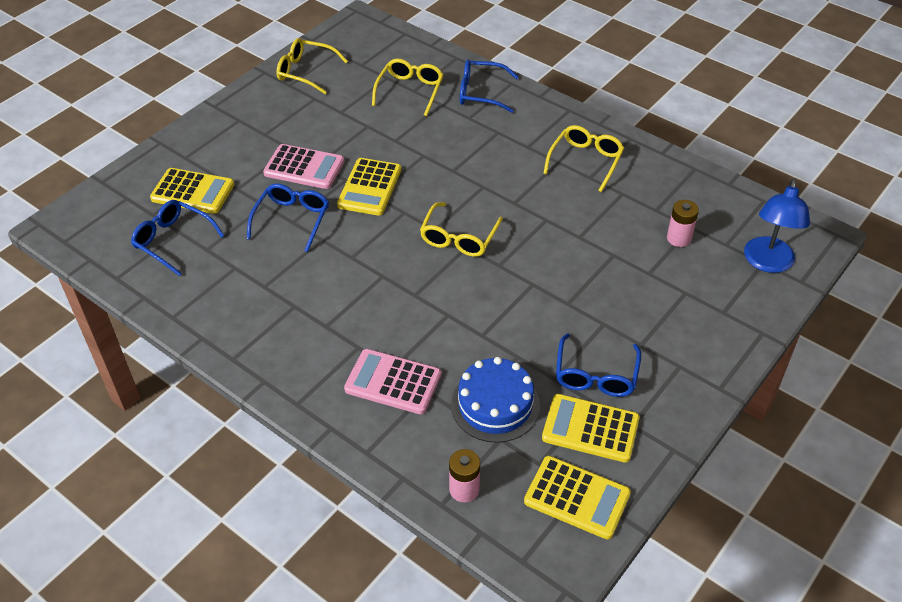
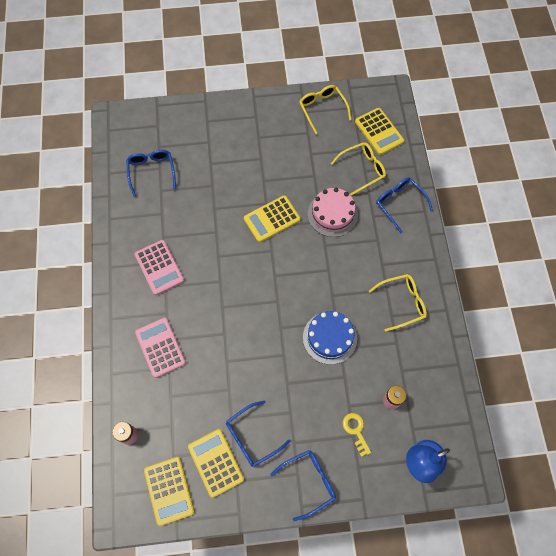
camera: 45 degrees right, 20 degrees up
(193, 192) = (189, 147): yellow calculator -> yellow calculator (379, 131)
(292, 220) = (215, 207): blue glasses -> blue glasses (308, 482)
(304, 168) = (254, 177): pink calculator -> pink calculator (159, 267)
(427, 142) = (332, 214): none -> pink cake
(459, 238) = (280, 292): yellow glasses -> none
(495, 405) = (189, 405): blue cake -> blue cake (329, 337)
(682, 287) = (356, 431): none -> yellow key

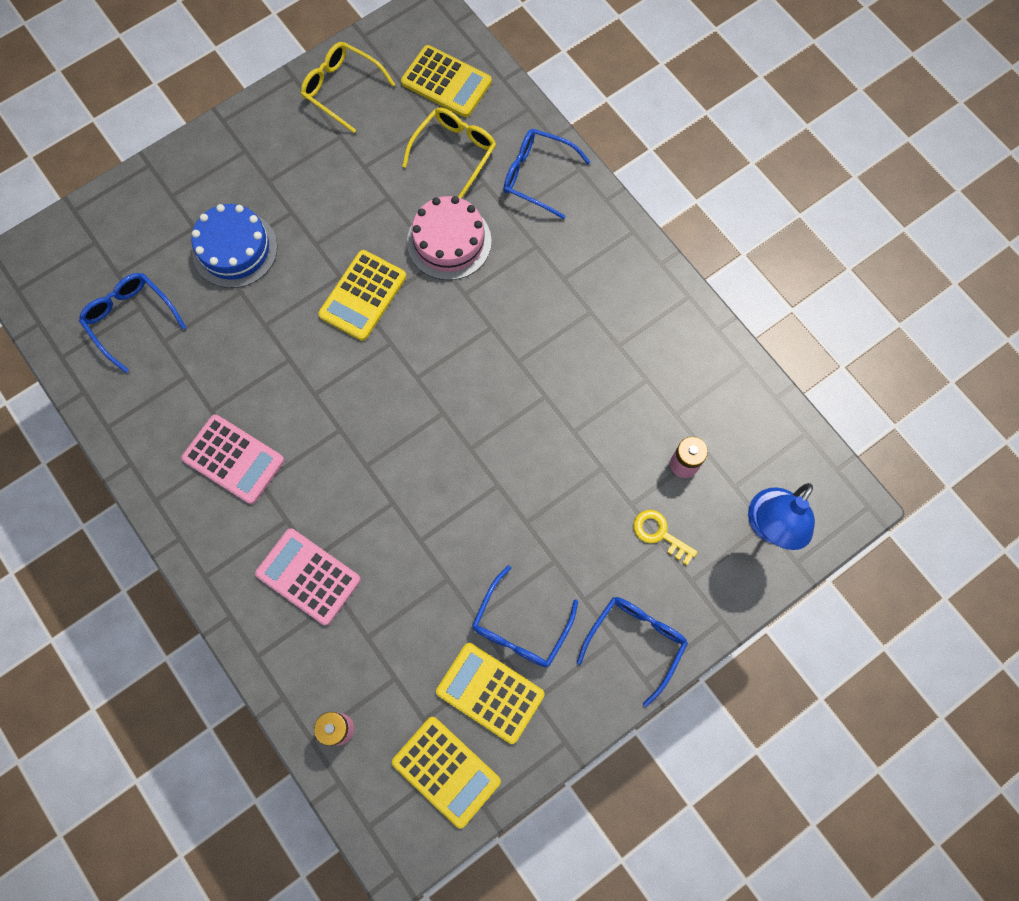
camera: 30 degrees left, 5 degrees up
(329, 337) = (549, 424): blue cake -> blue cake (235, 249)
(402, 303) = (622, 319): yellow glasses -> none

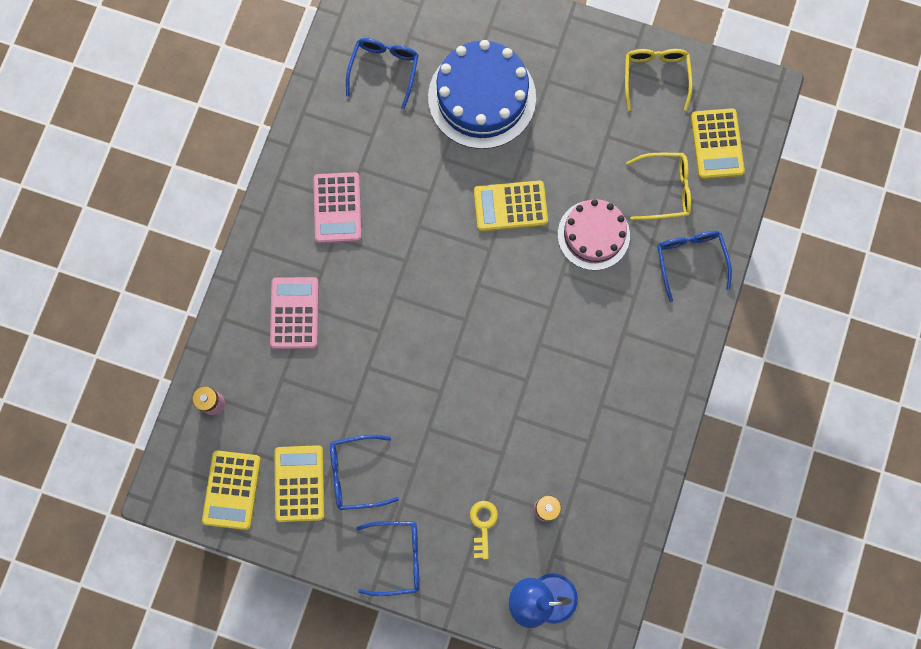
camera: 55 degrees right, 5 degrees up
(235, 249) = (482, 97): blue cake -> blue cake, size x1.53

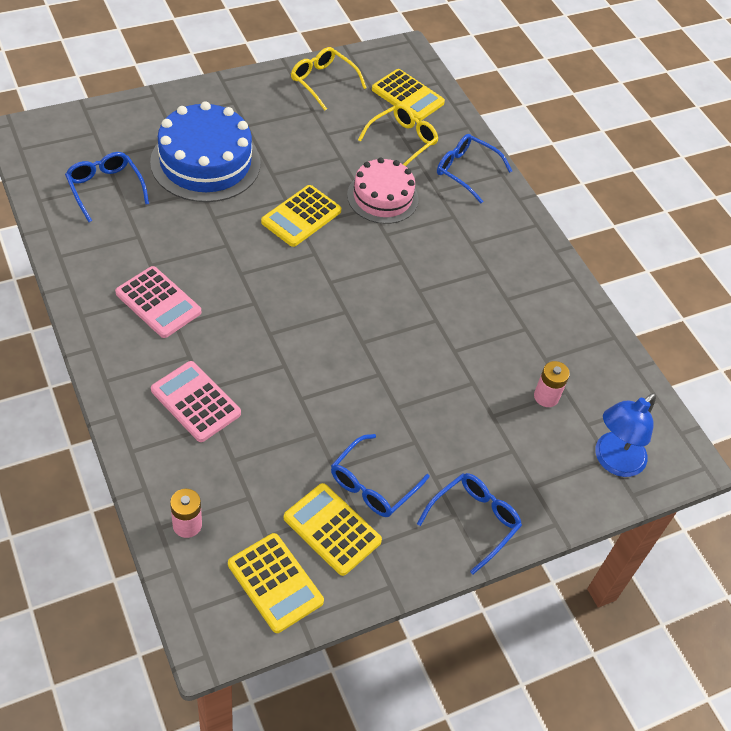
camera: 50 degrees left, 25 degrees down
(483, 525) = (513, 443): yellow key -> none

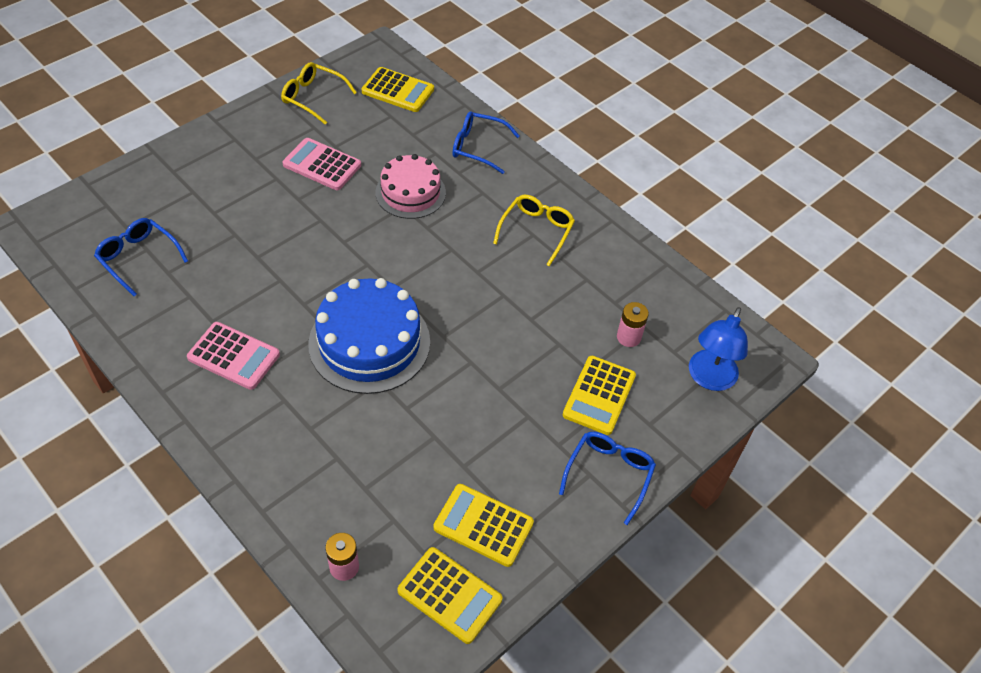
camera: 15 degrees left, 0 degrees up
(196, 402) = (307, 443): pink calculator -> pink calculator (322, 165)
(205, 162) = (229, 205): blue cake -> blue cake (369, 342)
(301, 216) = (341, 232): yellow calculator -> yellow calculator (599, 395)
(373, 485) = (504, 470): blue glasses -> none
(402, 141) = (409, 134): yellow glasses -> yellow glasses (536, 231)

